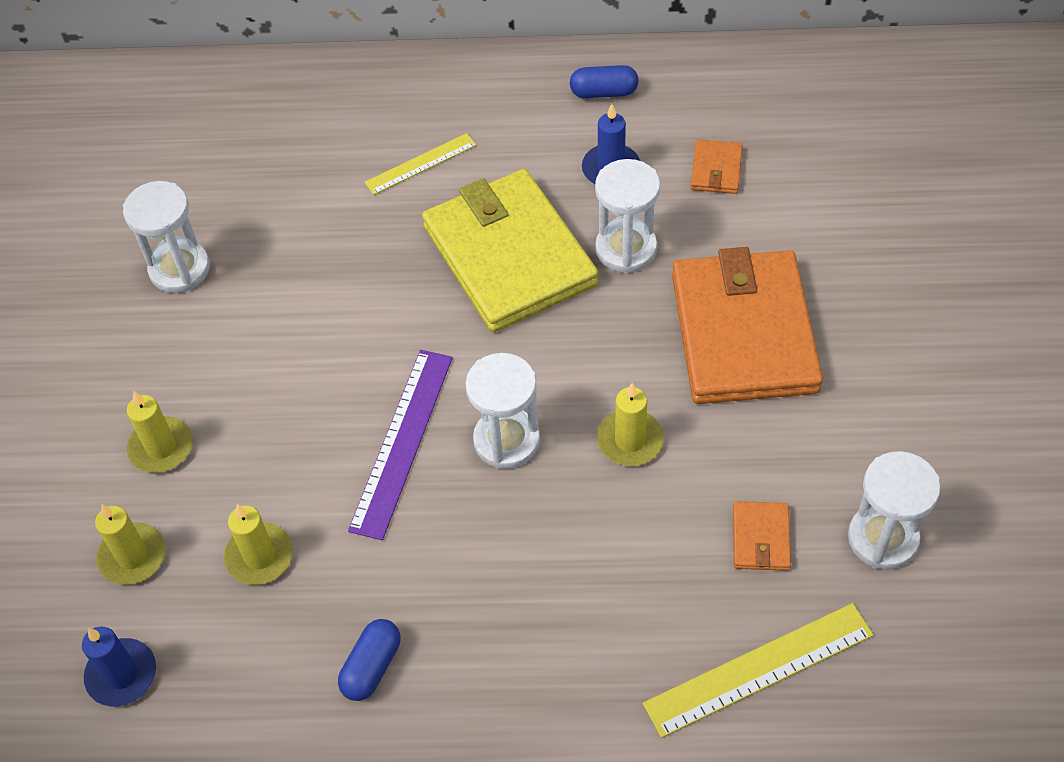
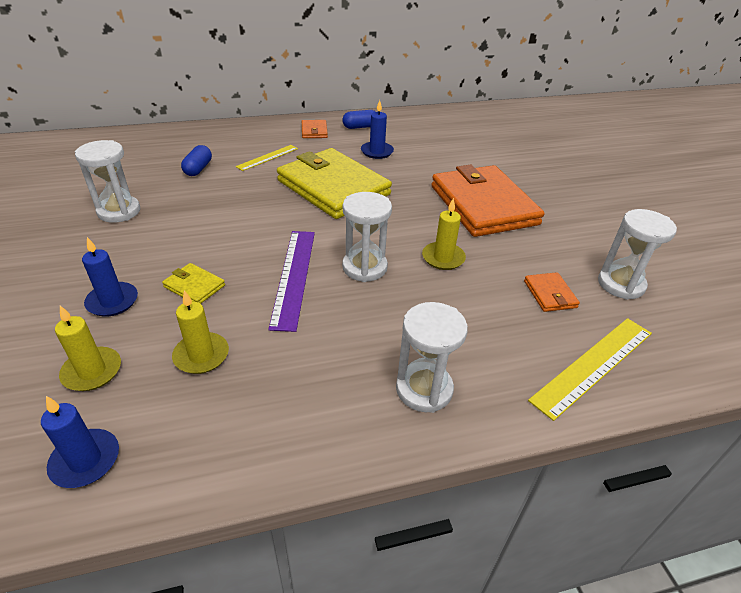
camera: 20 degrees left, 15 degrees down
(161, 447) = (112, 301): yellow candle -> blue candle
(266, 437) = (194, 286): none -> yellow wallet
(372, 667) = (311, 414): blue capsule -> blue capsule (198, 169)
(626, 249) = (399, 179): white hourglass -> white hourglass (424, 389)
(716, 169) = (433, 148): orange wallet -> orange wallet (314, 131)

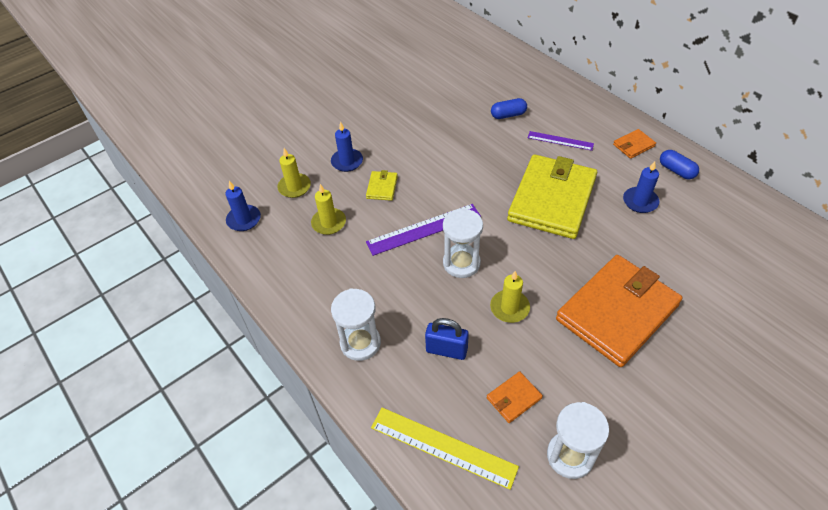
camera: 70 degrees right, 10 degrees up
(119, 211) = (427, 111): white hourglass -> none
(267, 157) = (560, 141): yellow ruler -> purple ruler
(472, 319) = (446, 350): none -> blue padlock

